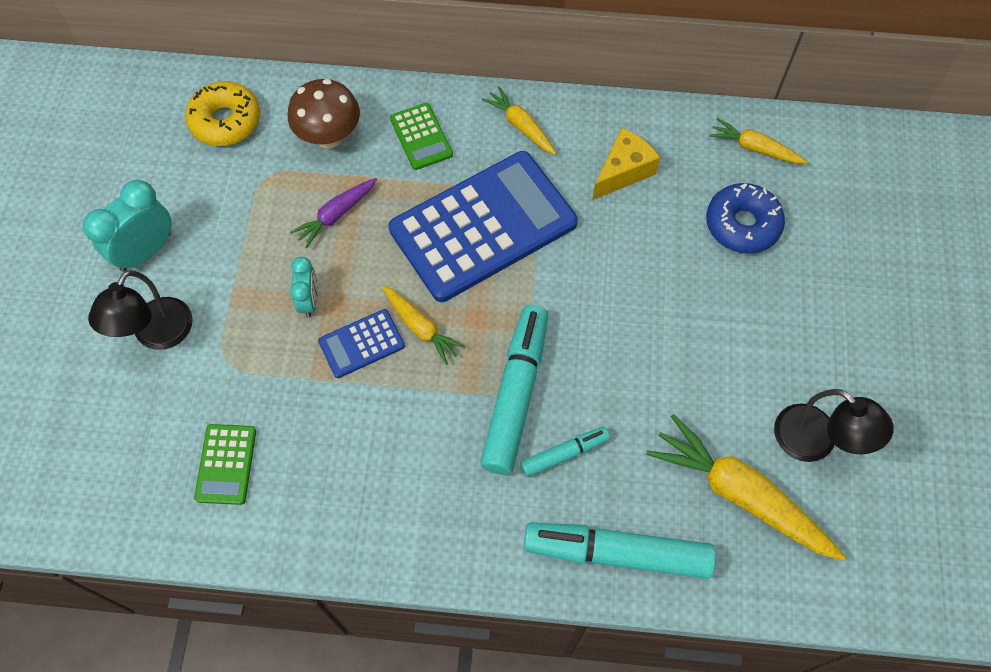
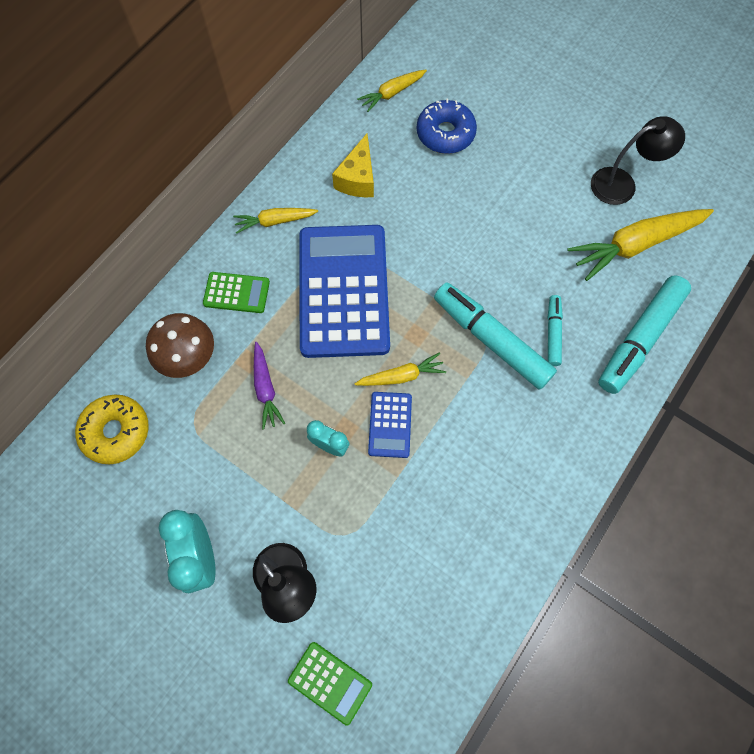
camera: 60 degrees left, 5 degrees up
(226, 464) = (435, 575): green calculator -> green calculator (330, 682)
(623, 171) = (358, 179): yellow cheese -> yellow cheese turned 150 degrees counterclockwise

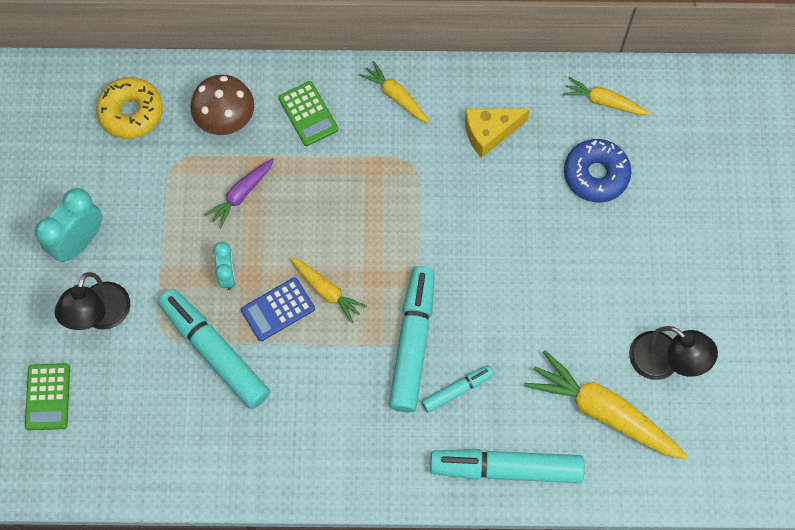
camera: 55 degrees right, 0 degrees up
(343, 291) = (371, 194): blue calculator -> none
(391, 501) = (214, 352): none -> turquoise marker

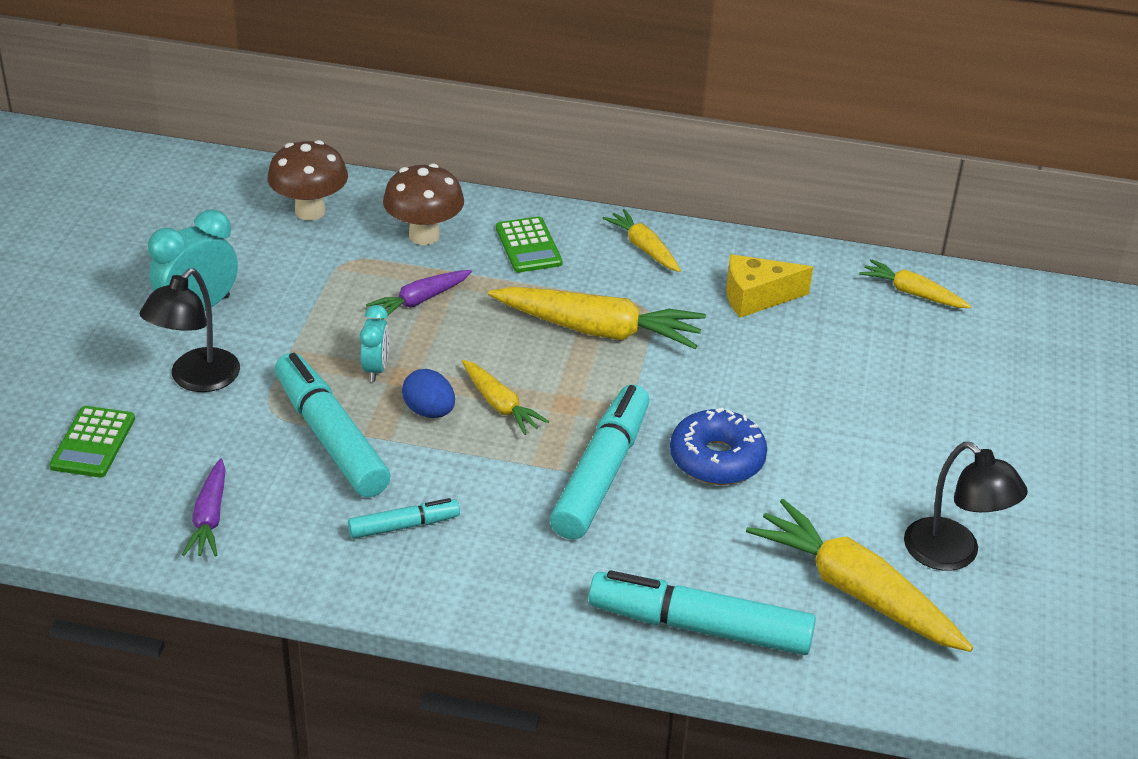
camera: 10 degrees right, 30 degrees down
(131, 112) = (310, 211): yellow donut -> brown mushroom
(153, 448) = (210, 518): none -> purple carrot
(278, 309) = (429, 411): blue calculator -> blue egg
(380, 196) = (598, 330): none -> yellow carrot
(457, 390) = (650, 532): turquoise marker -> turquoise marker (403, 526)
(595, 175) = (889, 356): blue donut -> blue donut (717, 459)

